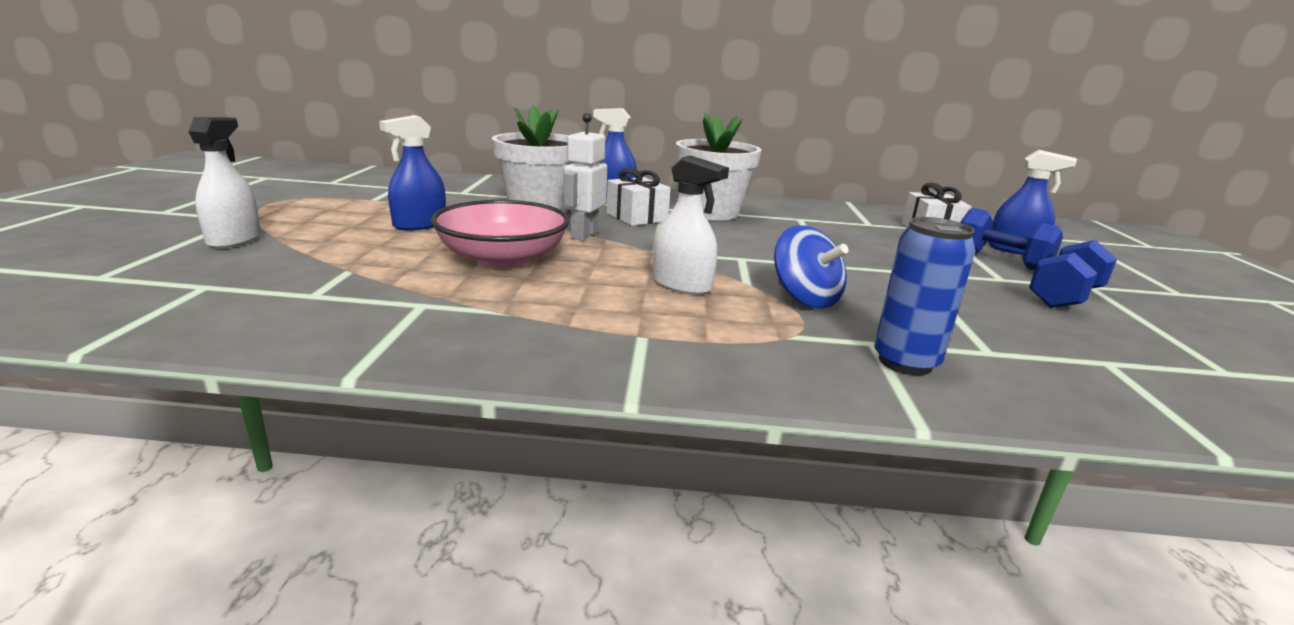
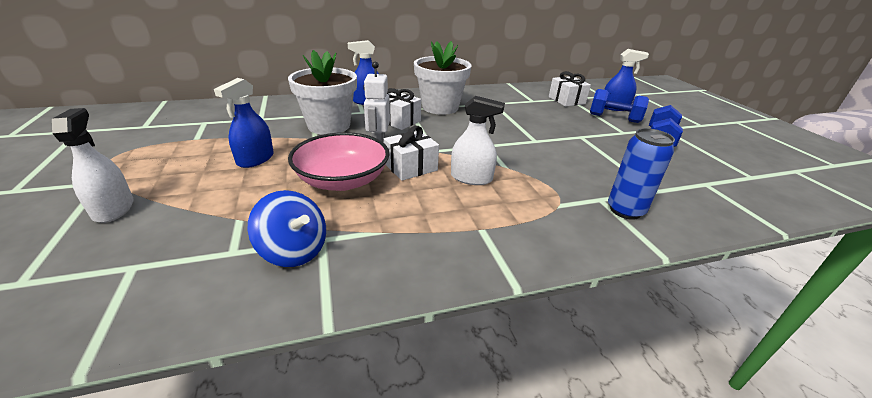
camera: 20 degrees left, 10 degrees up
(605, 261) = (410, 167): none -> white gift
(804, 298) = (544, 172): blue spinning top -> blue spinning top (294, 251)

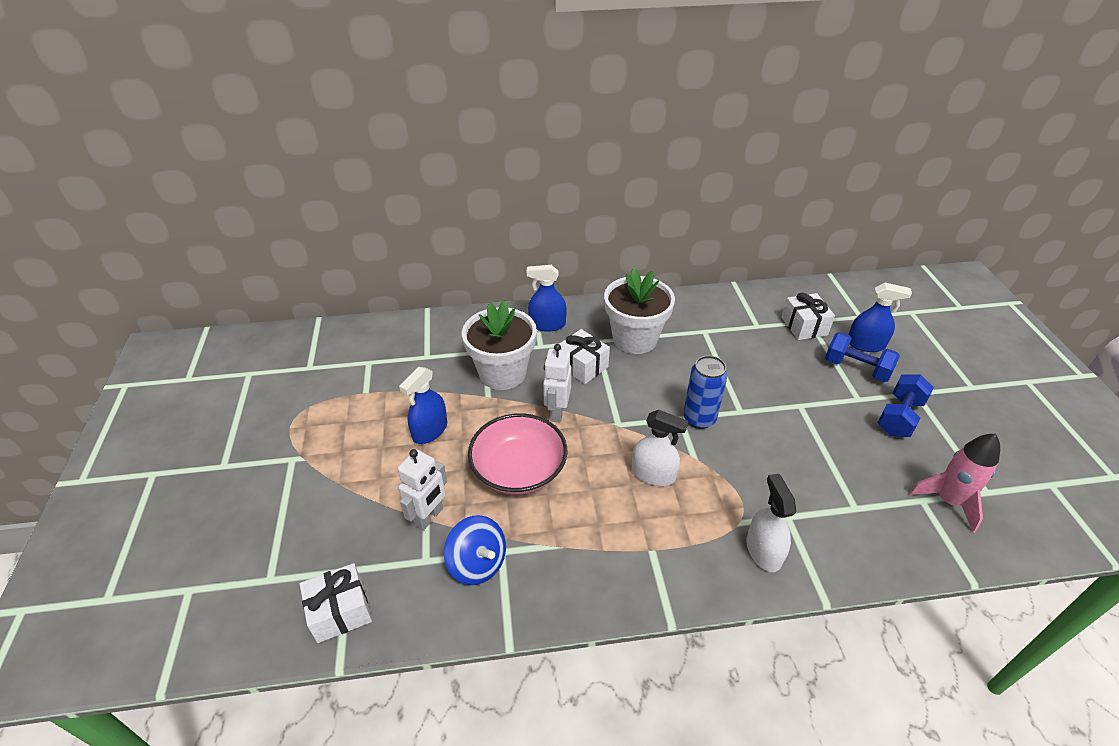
camera: 10 degrees right, 10 degrees up
(113, 209) = (314, 497): white spray bottle -> white spray bottle (763, 551)
(243, 217) = (429, 517): none -> white robot
(410, 167) = (590, 452): white gift -> white gift (340, 611)
(625, 210) = (809, 536): blue can -> blue can (699, 418)
(726, 183) = (948, 501): none -> pink rocket

